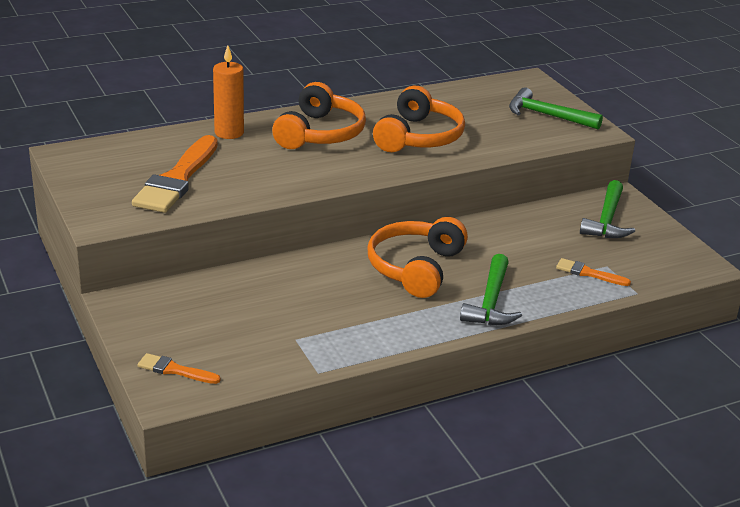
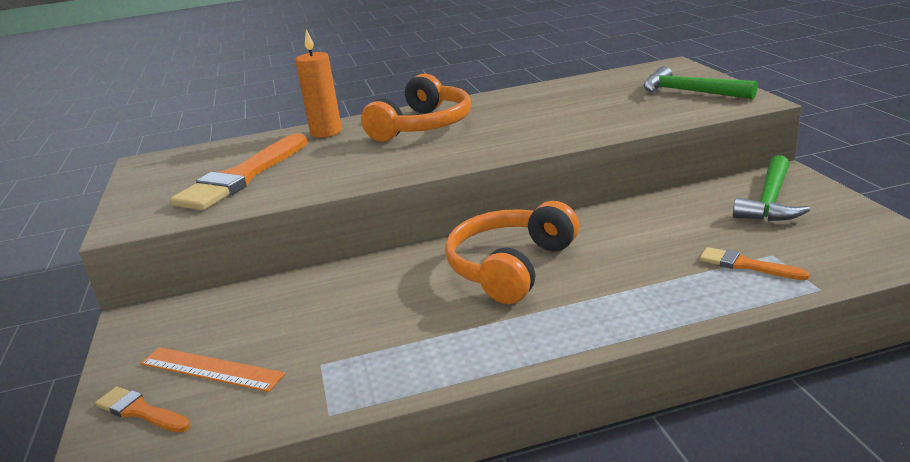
camera: 15 degrees right, 5 degrees down
(211, 342) = (211, 369): none -> orange ruler
(418, 137) = (532, 121): orange headphones -> none
(491, 302) = (603, 307): green hammer -> none

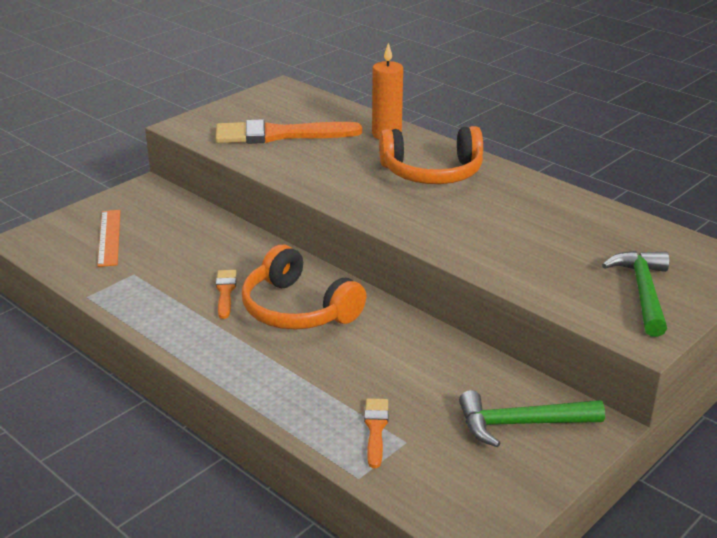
camera: 55 degrees right, 5 degrees up
(140, 411) = (61, 233): orange brush -> orange brush (225, 292)
(510, 266) = (298, 309): orange headphones -> orange headphones turned 135 degrees counterclockwise

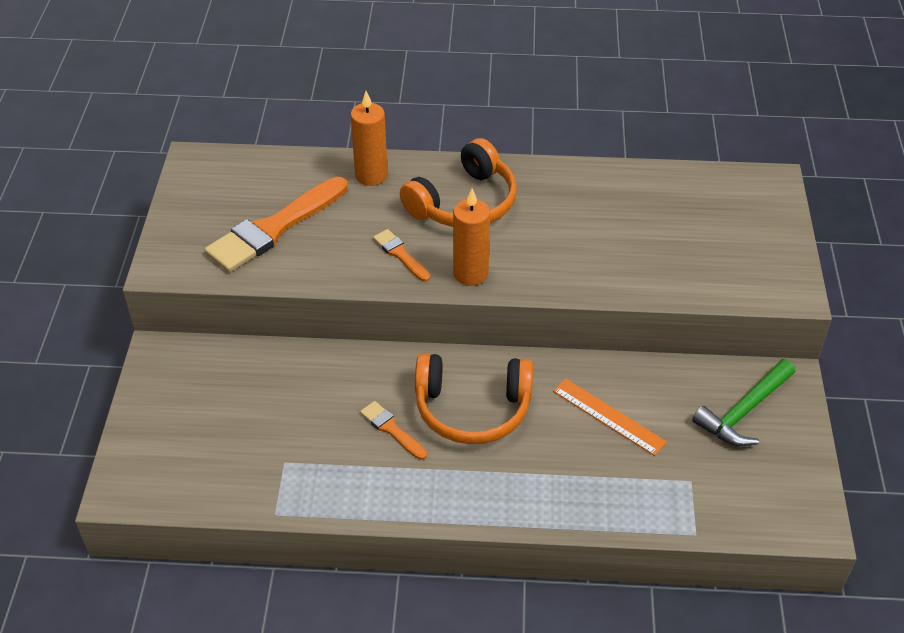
camera: 40 degrees left, 15 degrees up
(109, 237) = (204, 436): orange ruler -> orange ruler (608, 416)
(375, 429) = (660, 484): orange brush -> orange brush (400, 254)
(377, 209) = (470, 273): none -> orange candle
(642, 292) = (748, 248): green hammer -> none

